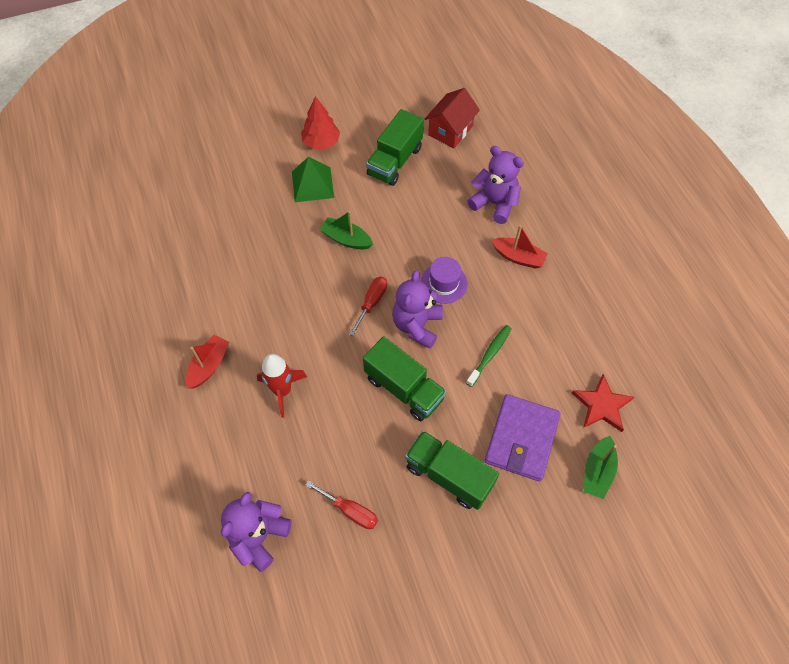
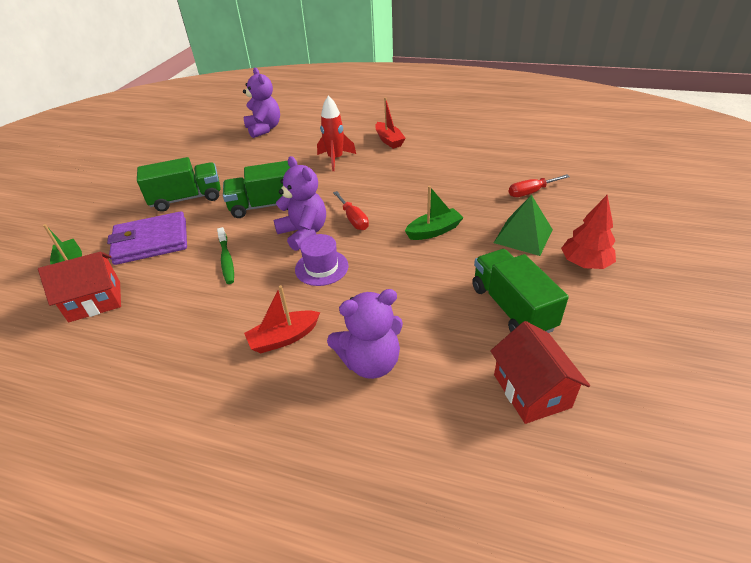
camera: 130 degrees right, 20 degrees down
(350, 511) = (230, 158): red screwdriver -> red screwdriver (531, 192)
(521, 439) = (151, 241): purple wallet -> purple wallet turned 75 degrees counterclockwise
(601, 405) = (95, 301): red star -> red house

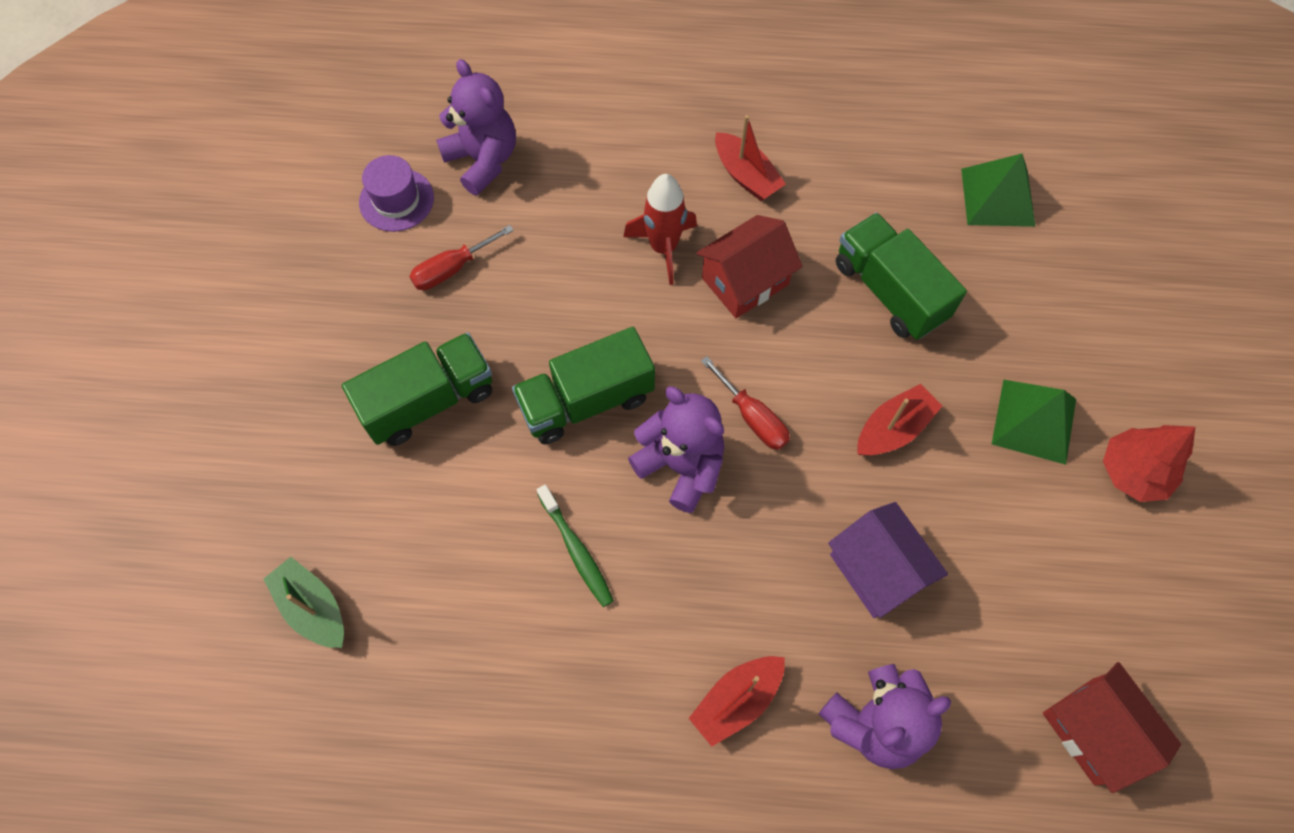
camera: 15 degrees left, 25 degrees up
(95, 301) = (402, 679): red house -> red house (745, 281)
(151, 241) = (422, 525): purple wallet -> none
(321, 267) = (740, 543): purple hat -> purple hat (396, 200)
(401, 288) = (877, 570): none -> purple house
(434, 231) = (893, 429): green boat -> red boat
(512, 308) = (1044, 583): green truck -> green truck (889, 291)
(522, 155) = (997, 197): none -> green pyramid
(531, 192) = (1028, 305): red screwdriver -> red screwdriver (452, 269)

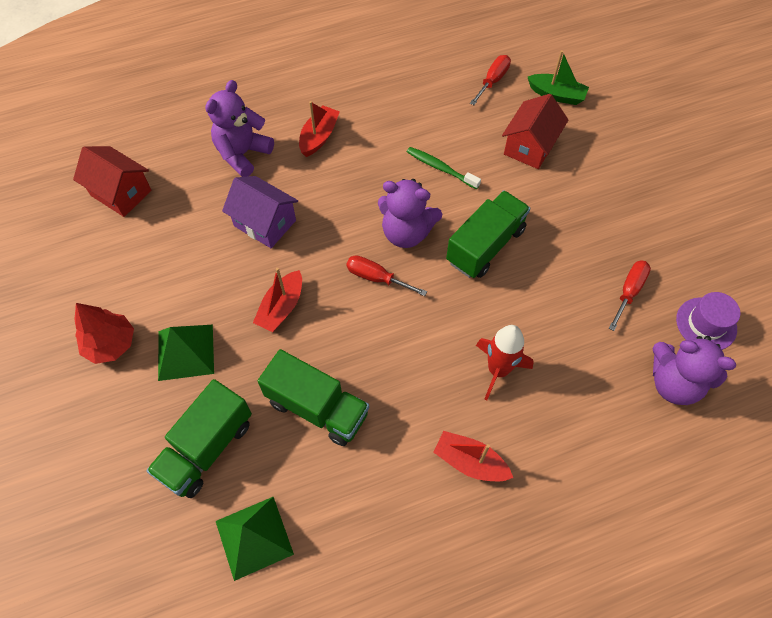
camera: 155 degrees right, 5 degrees down
(391, 688) = (493, 81): none -> red screwdriver
(429, 401) = (578, 208): green truck -> green truck (207, 448)
(745, 281) = (426, 369): red house -> red house (530, 146)

